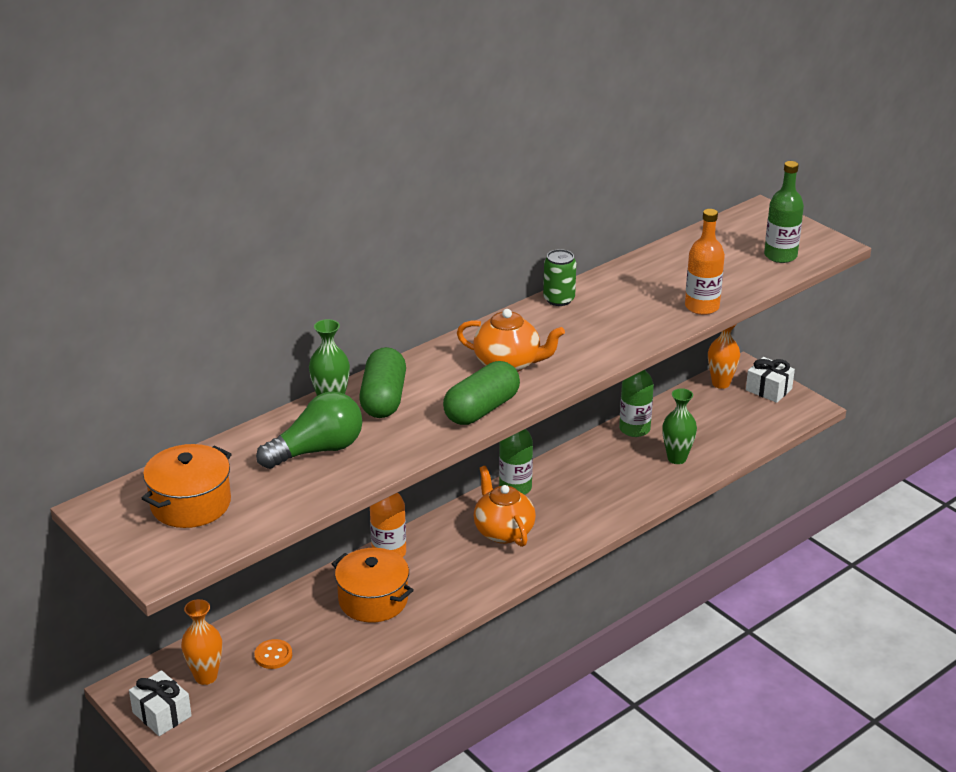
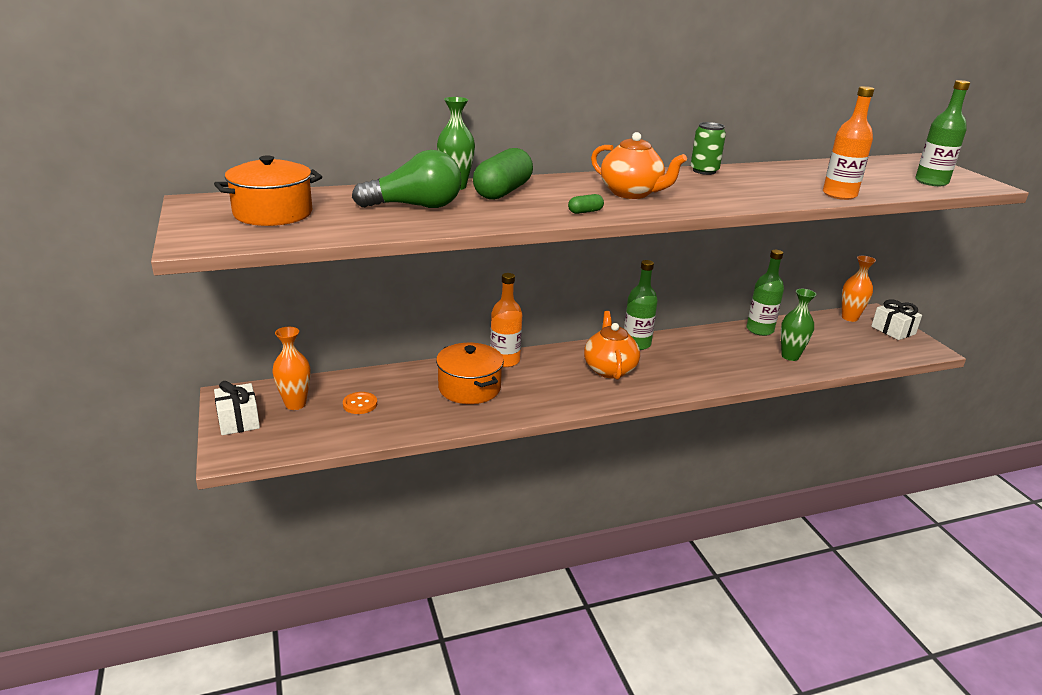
camera: 20 degrees right, 5 degrees down
(481, 409) = (585, 212): green capsule -> green capsule, size x0.42

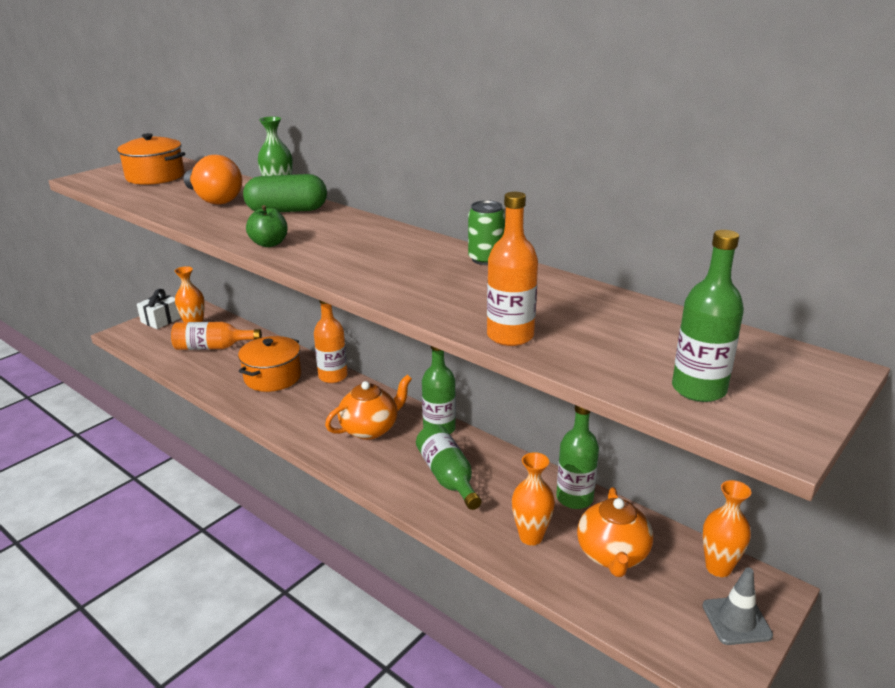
camera: 60 degrees right, 0 degrees up
(360, 404) = (212, 347): orange button -> orange bottle
(415, 206) = (214, 199): green light bulb -> orange light bulb
(585, 212) = (269, 244): green capsule -> green apple
(631, 193) = (350, 247): orange teapot -> orange teapot (612, 555)
(702, 360) = (448, 477): none -> green bottle
(790, 356) = (531, 537): green vase -> orange vase
(893, 330) = (736, 620): white gift -> grey traffic cone

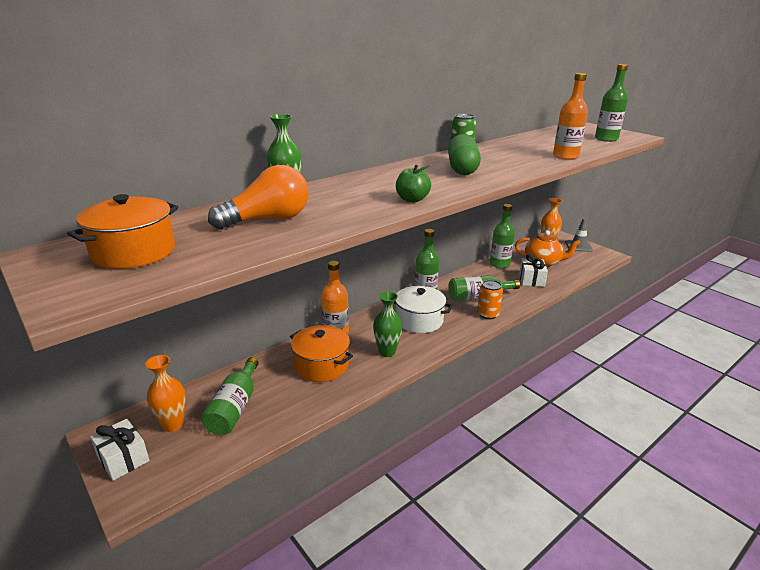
camera: 80 degrees left, 0 degrees up
(212, 347) = (234, 407): orange bottle -> green bottle
(287, 210) = (330, 193): green capsule -> green capsule (462, 168)
(298, 413) = (387, 352): none -> green vase
(370, 429) = (419, 320): orange teapot -> white pot
(399, 487) = (487, 314): none -> orange can
(531, 537) = (531, 280): orange vase -> white gift

